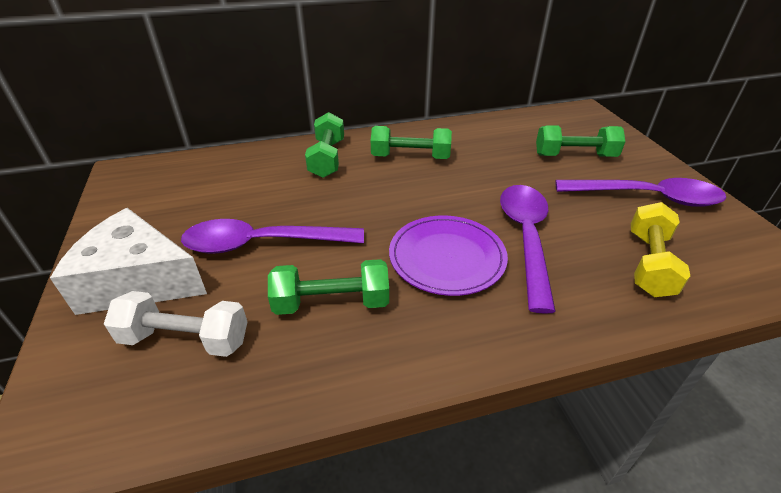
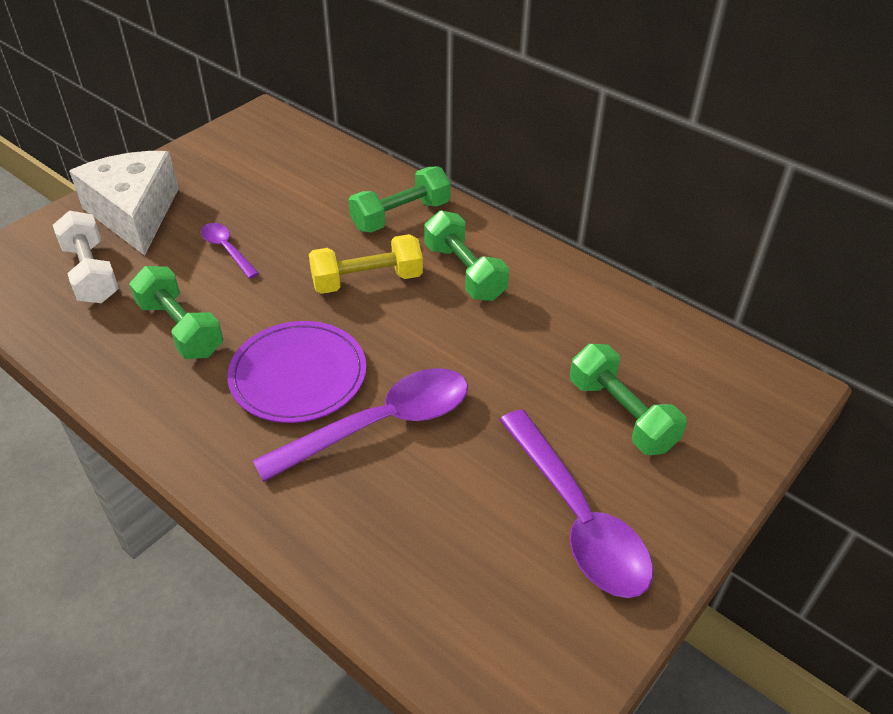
camera: 55 degrees right, 5 degrees up
(263, 244) = (227, 250): purple spoon -> purple spoon, size x0.51
(649, 263) = (417, 548): yellow dumbbell -> yellow dumbbell (367, 281)

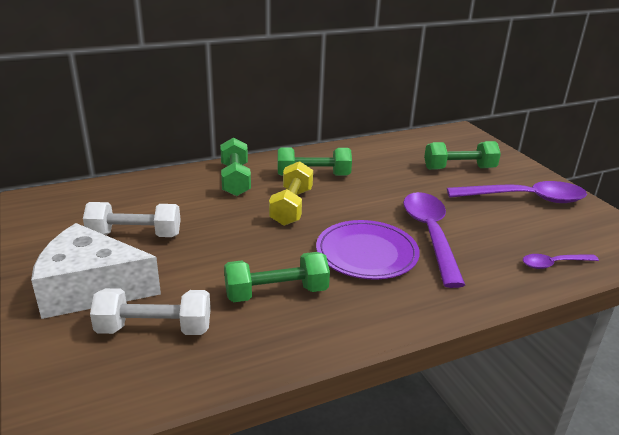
camera: 65 degrees left, 15 degrees down
(227, 250) = (198, 252): purple spoon -> purple spoon (554, 264)
(235, 198) = (135, 235): none -> white dumbbell

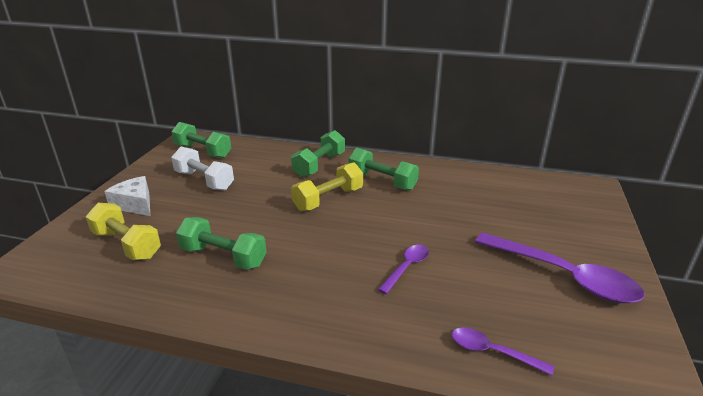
camera: 40 degrees right, 0 degrees up
(91, 288) = (135, 204): white cheese -> white cheese, size x0.59
(154, 329) = (127, 245): white dumbbell -> yellow dumbbell
(367, 253) = (329, 258): purple plate -> none
(430, 235) = (407, 267): purple spoon -> purple spoon, size x0.51
(459, 168) = (532, 221): green dumbbell -> green dumbbell (203, 151)

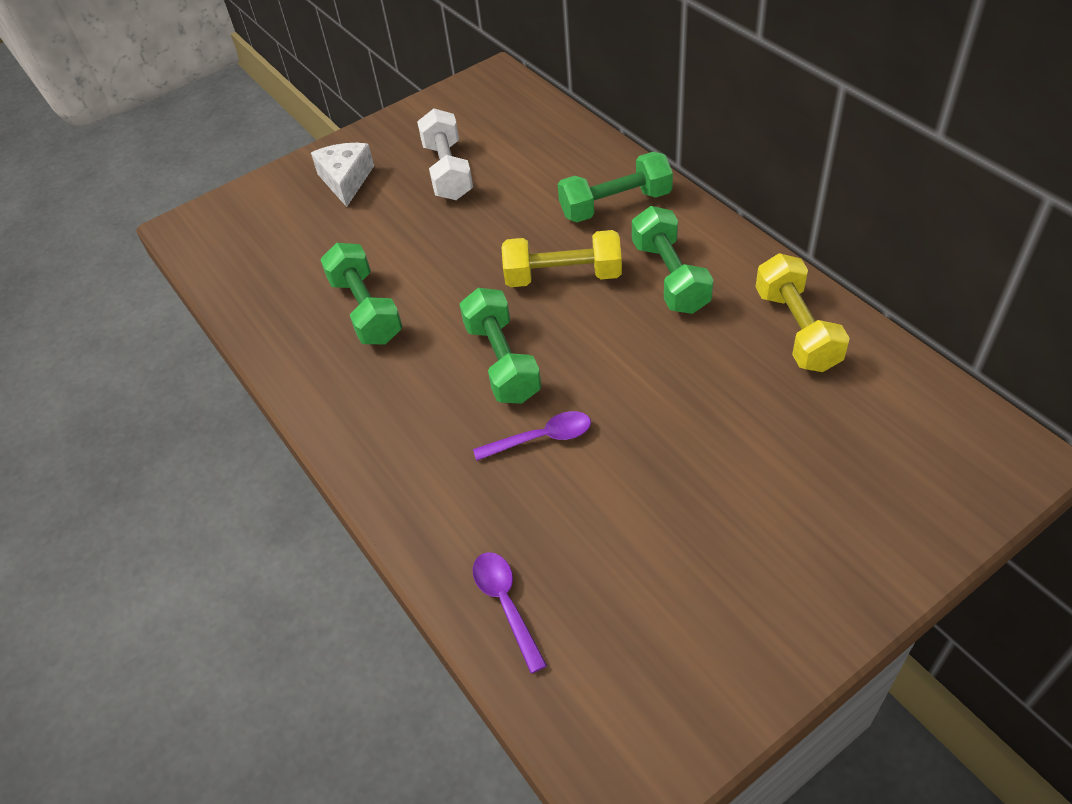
camera: 45 degrees right, 20 degrees up
(127, 245) = (293, 241): yellow dumbbell -> yellow dumbbell (796, 329)
(203, 151) = (492, 112): green dumbbell -> green dumbbell (502, 361)
(563, 276) = (726, 572): purple spoon -> none

